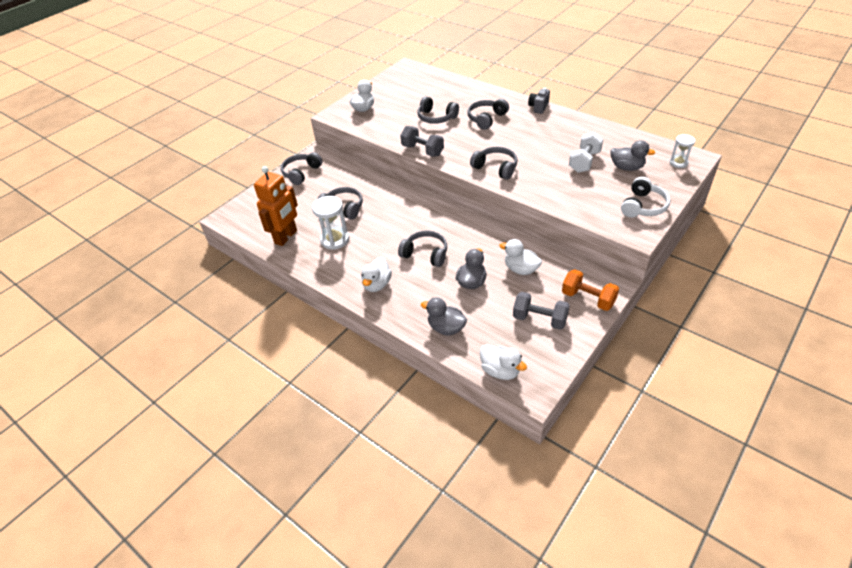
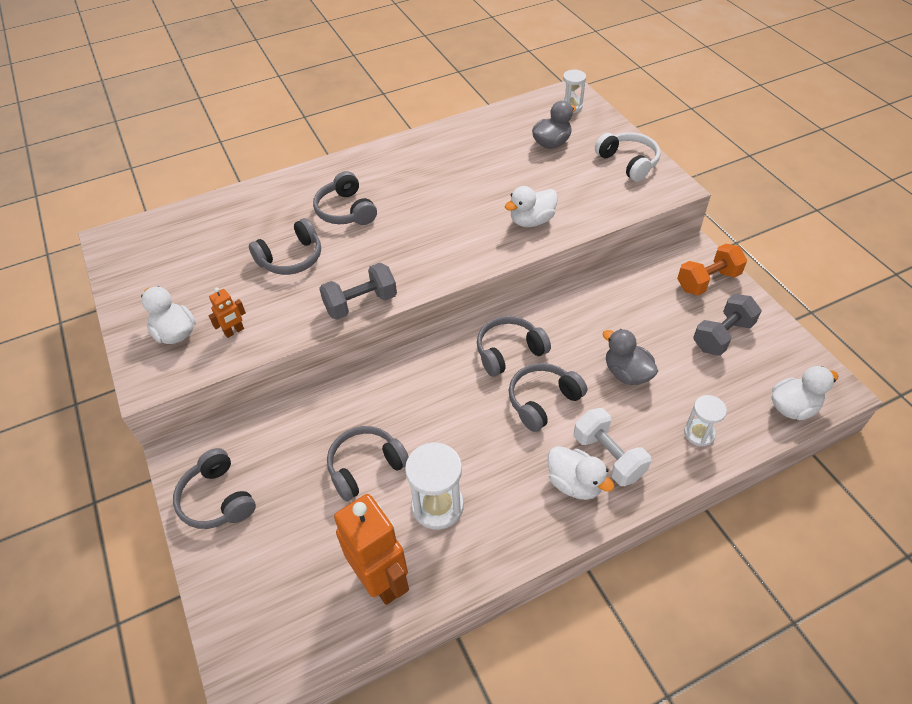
camera: 65 degrees left, 5 degrees up
(376, 123) = (234, 331): none -> orange robot
(446, 328) = (699, 433): grey duck -> white hourglass
(496, 168) = (466, 246): grey headphones -> grey headphones (509, 352)
(521, 269) = (628, 316): white duck -> white duck (531, 221)
(538, 107) = (367, 156): grey camera -> none
(584, 162) = (515, 168): white dumbbell -> white dumbbell (608, 456)

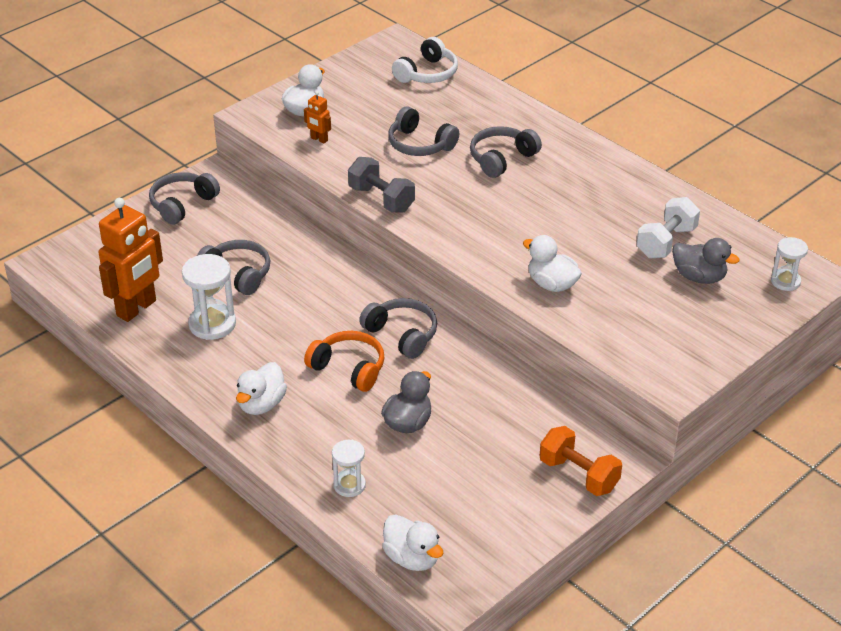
camera: 70 degrees right, 10 degrees down
(543, 401) = (349, 368): grey headphones -> orange headphones
(608, 456) = (299, 423): white dumbbell -> white dumbbell (666, 242)
(628, 162) = (699, 344): white headphones -> white headphones (427, 73)
(722, 336) = (494, 494): grey dumbbell -> none

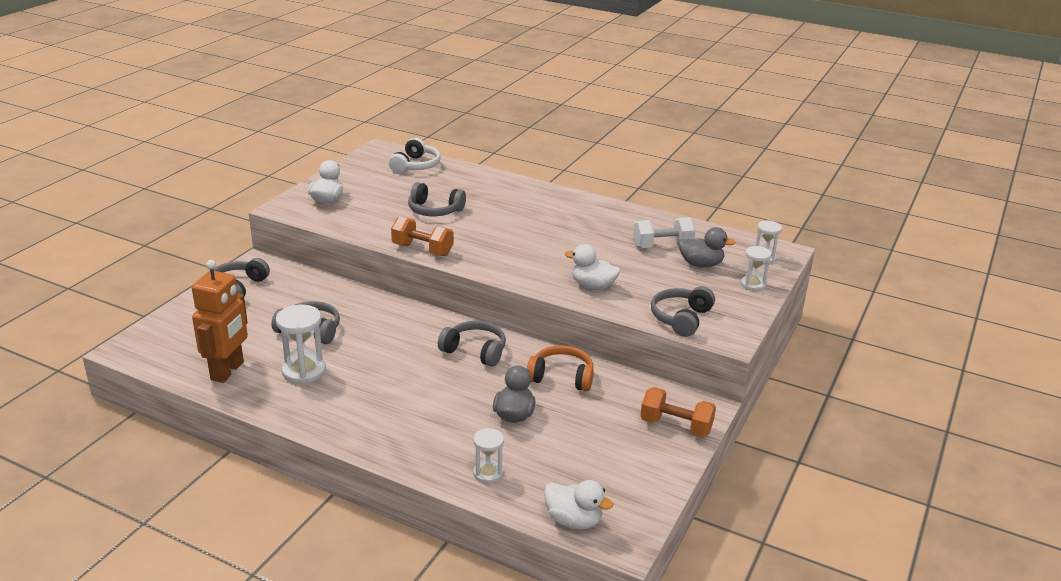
camera: 20 degrees left, 10 degrees down
(261, 404) = (377, 425): white duck -> none
(319, 139) = (349, 217): orange robot -> none
(349, 368) = (442, 383): orange headphones -> orange headphones (561, 377)
(381, 199) = (422, 250): grey dumbbell -> orange dumbbell
(501, 159) = (505, 211): grey headphones -> grey headphones (681, 318)
(666, 242) = (662, 246): white dumbbell -> white dumbbell turned 60 degrees clockwise
(747, 317) = (753, 285): none -> white hourglass

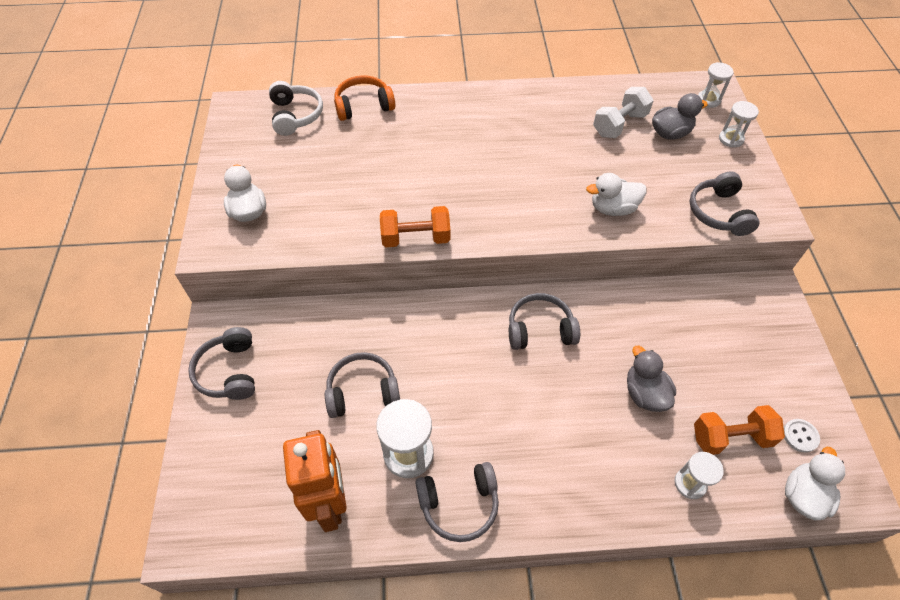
camera: 30 degrees left, 25 degrees up
(434, 210) = (375, 173): grey headphones -> grey headphones (459, 504)
(561, 377) = (639, 320): orange headphones -> orange headphones (363, 106)
(573, 520) = (803, 495): white duck -> white duck turned 60 degrees counterclockwise
(615, 491) = (800, 436): none -> white button
(676, 426) = (774, 327): orange dumbbell -> orange dumbbell (730, 437)

